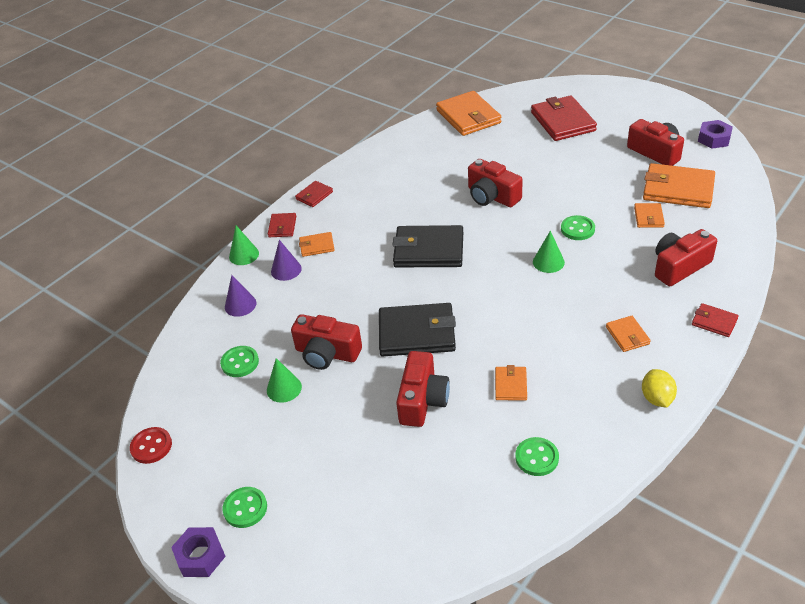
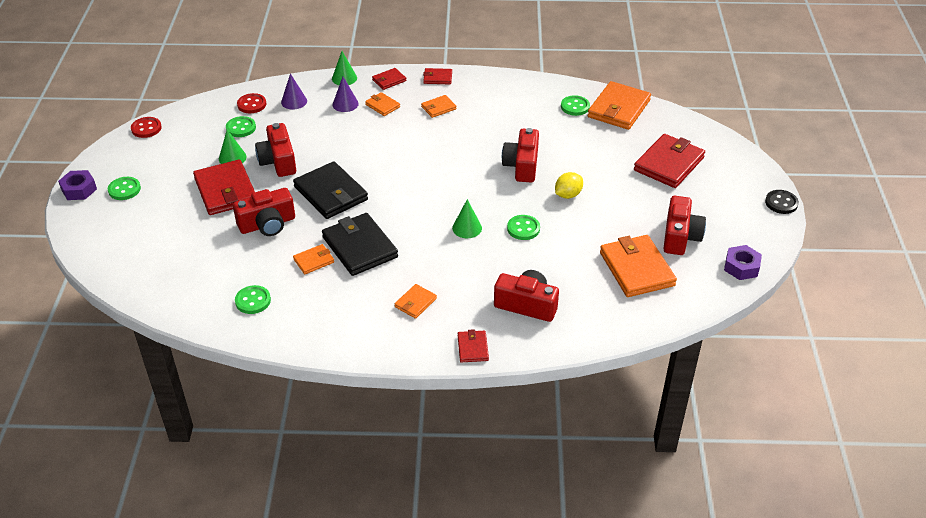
camera: 50 degrees right, 0 degrees up
(209, 339) = (252, 104): none -> red button
(335, 414) = (226, 191): none -> red wallet
(428, 250) = (425, 160): black wallet -> black wallet (359, 247)
(441, 137) = (575, 107): none -> green button
(648, 217) = (578, 264): orange wallet -> orange wallet (438, 108)
(655, 92) = (781, 203): none -> black button
(657, 398) = (357, 343): yellow lemon -> yellow lemon (568, 195)

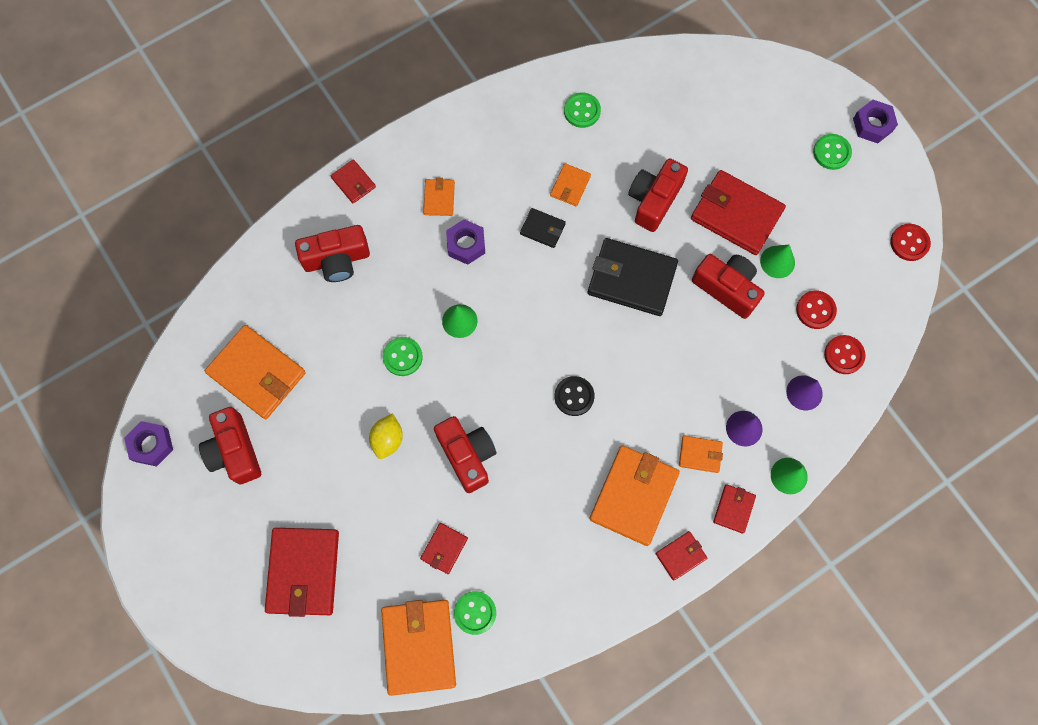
camera: 145 degrees right, 30 degrees up
(241, 128) = (815, 310): green button -> red button
(359, 247) = (542, 229): black wallet -> black wallet, size x0.50
(422, 265) = (466, 244): none -> purple nut
(438, 108) = (633, 495): orange wallet -> orange wallet, size x2.01
(571, 136) = (444, 548): none -> red wallet
(781, 203) = (145, 584): black button -> black button (574, 396)

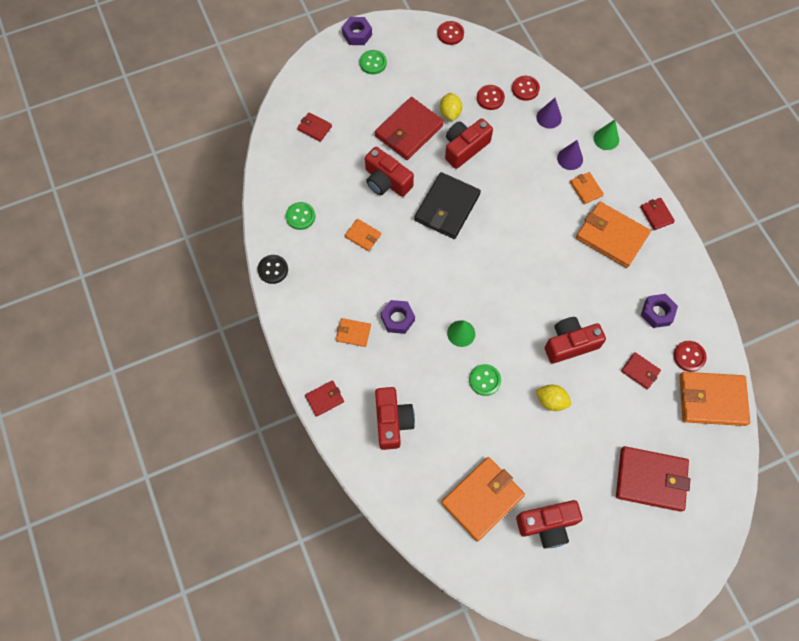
camera: 80 degrees left, 5 degrees down
(151, 445) = (534, 597): purple nut -> purple nut (657, 313)
(475, 613) = (689, 356): green button -> red button
(542, 229) = (395, 261): black wallet -> none
(574, 396) = (533, 262): black button -> black button (273, 270)
(700, 454) = (586, 189): orange wallet -> orange wallet turned 45 degrees counterclockwise
(733, 509) = (626, 176): red wallet -> red wallet (314, 128)
(777, 261) = (450, 113): green cone -> yellow lemon

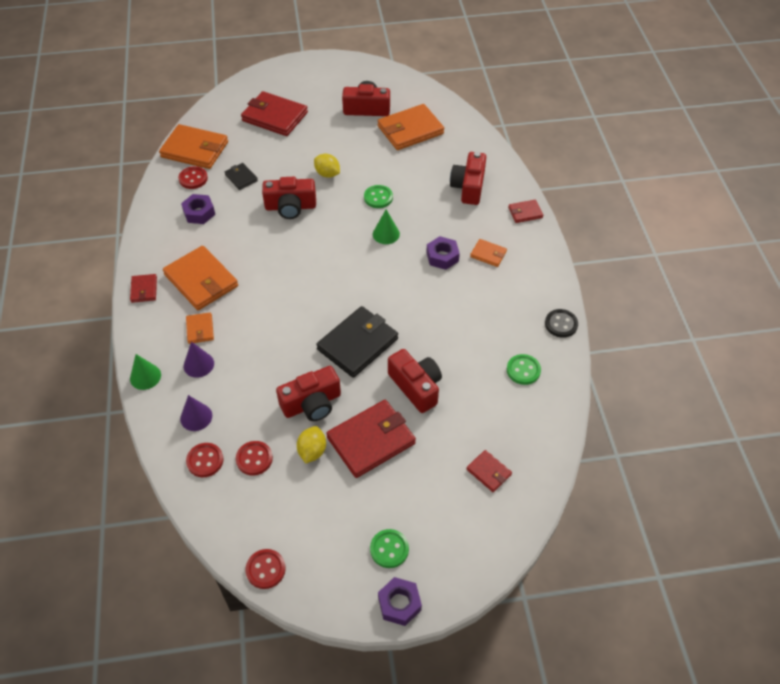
camera: 165 degrees left, 15 degrees down
(363, 236) = (458, 336): orange wallet -> none
(640, 371) = (241, 177): red wallet -> black wallet

